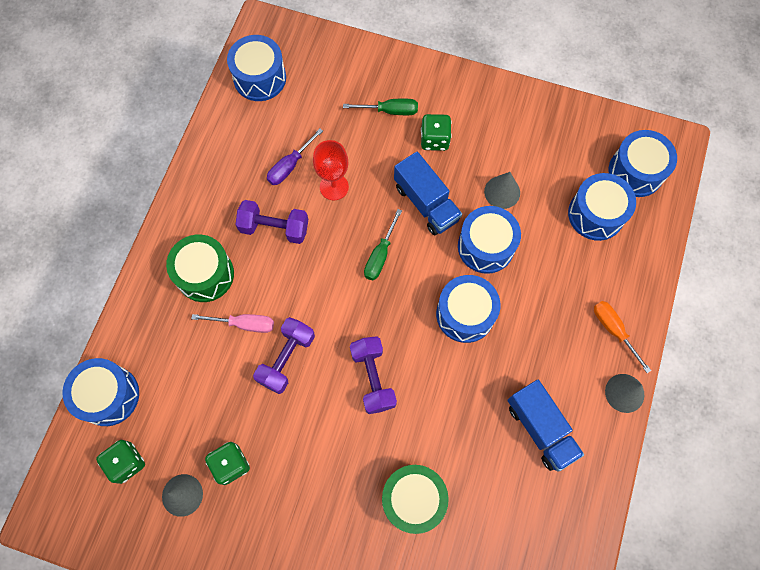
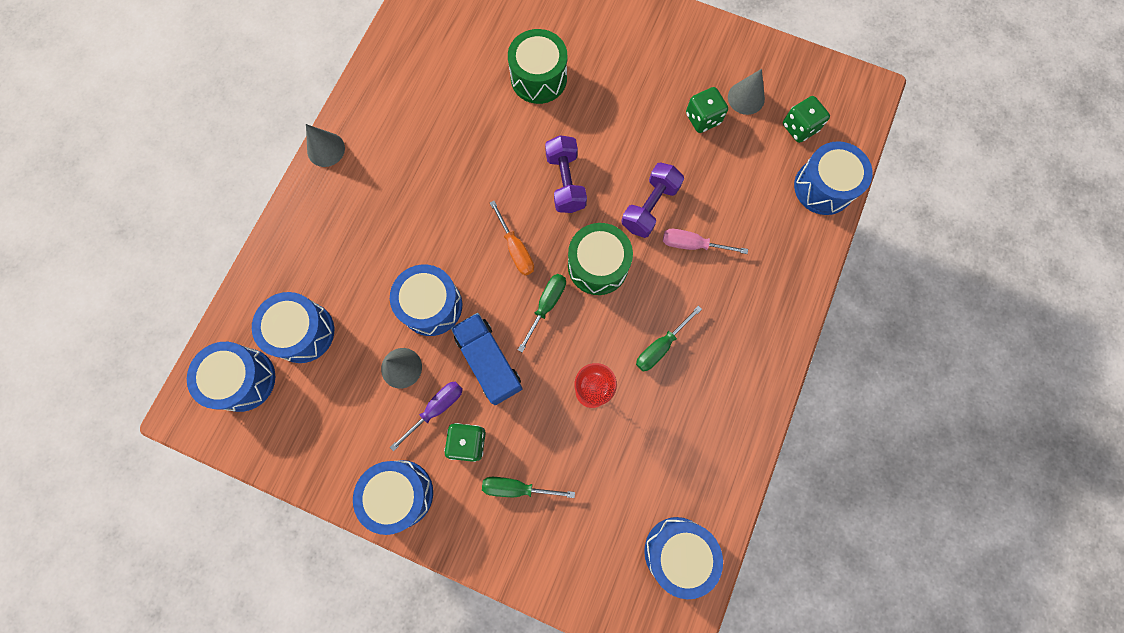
camera: 175 degrees left, 5 degrees up
(205, 274) = (735, 300): green drum -> green drum (598, 265)
(274, 228) = (660, 346): purple dumbbell -> green screwdriver
(290, 166) = (641, 422): purple screwdriver -> purple screwdriver (436, 409)
(465, 314) = (465, 236): blue drum -> blue drum (400, 494)
(540, 428) = (413, 125): blue truck -> none
(613, 330) = (319, 207): orange screwdriver -> orange screwdriver (515, 249)

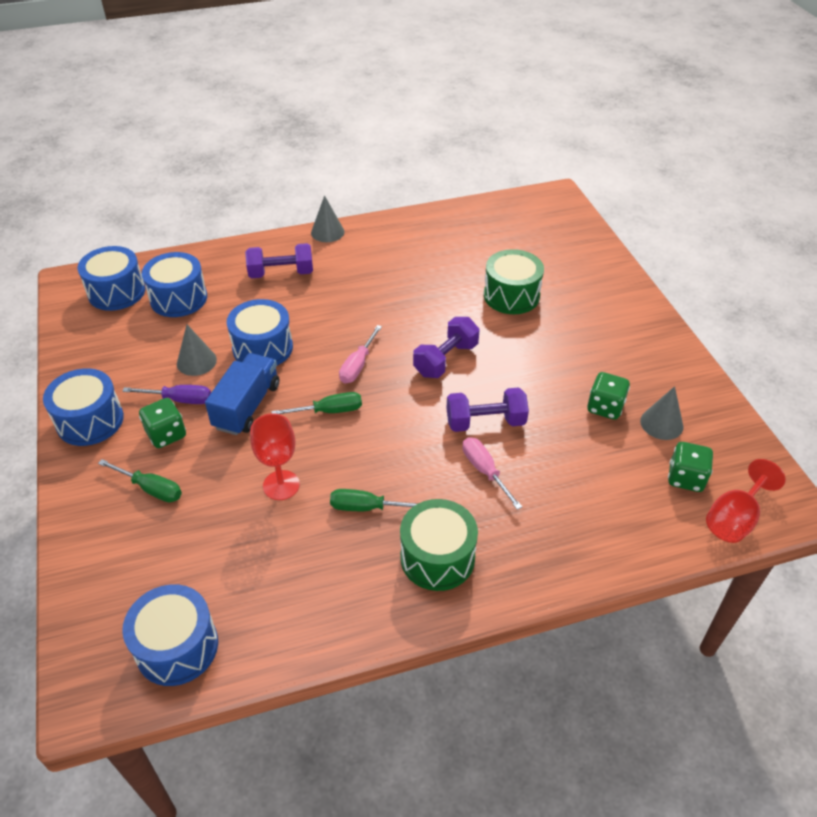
camera: 50 degrees right, 30 degrees down
(348, 226) = (281, 273): none -> purple dumbbell
(515, 249) = (358, 365): orange screwdriver -> pink screwdriver
(517, 488) = (150, 488): green screwdriver -> green screwdriver turned 150 degrees clockwise
(598, 265) = (397, 421): green drum -> green drum (437, 557)
(823, 187) = (654, 533): blue drum -> none
(850, 131) = (734, 518): none -> red goblet

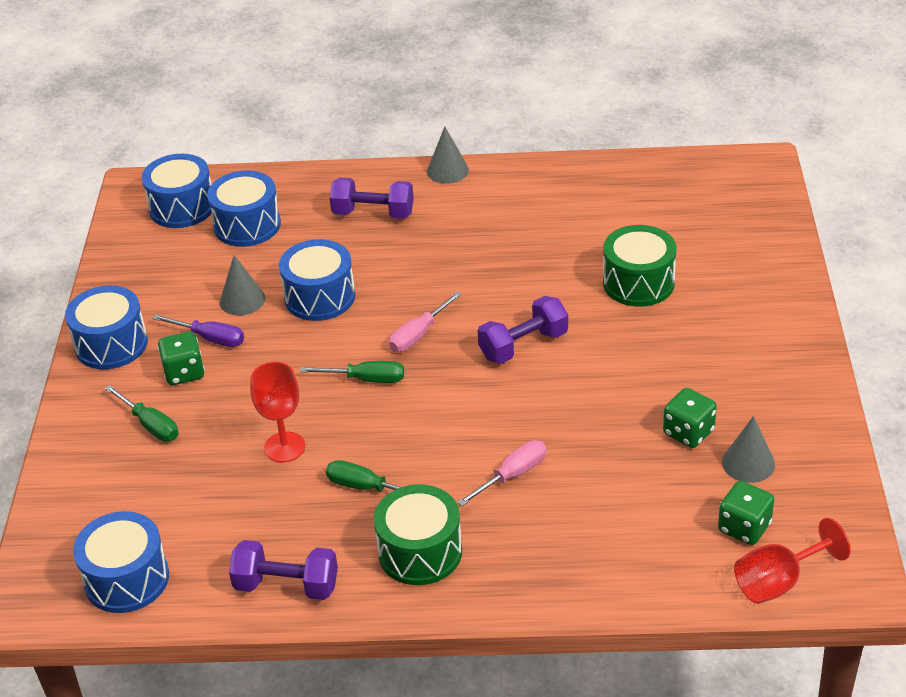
camera: 20 degrees right, 5 degrees down
(247, 406) = (279, 358): blue truck -> none
(485, 422) = (537, 423): purple dumbbell -> purple dumbbell (286, 585)
(485, 471) = (512, 475): pink screwdriver -> pink screwdriver turned 60 degrees clockwise

